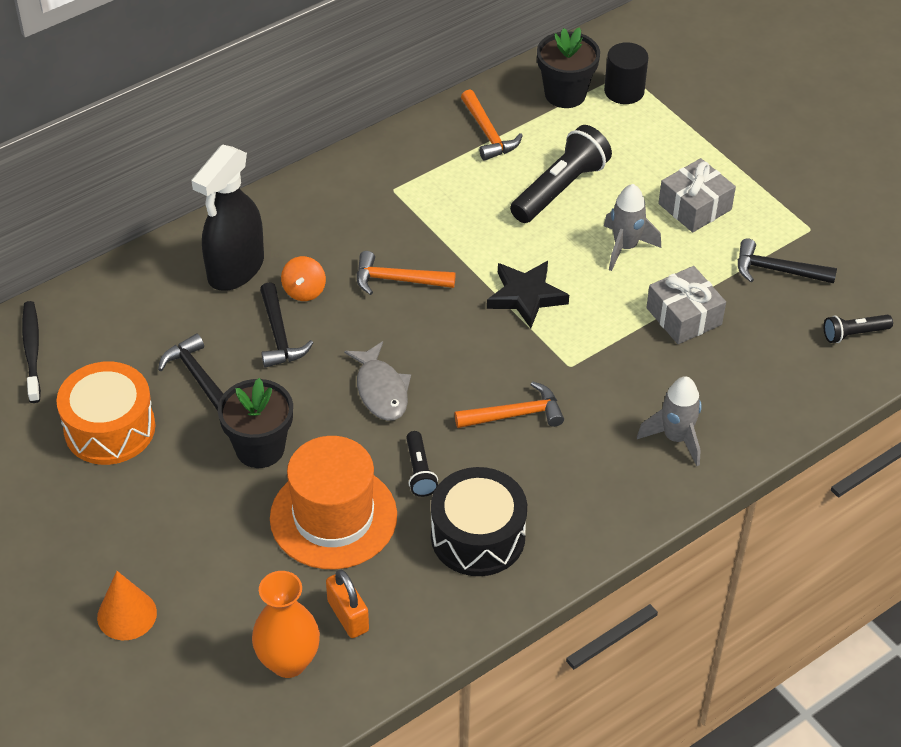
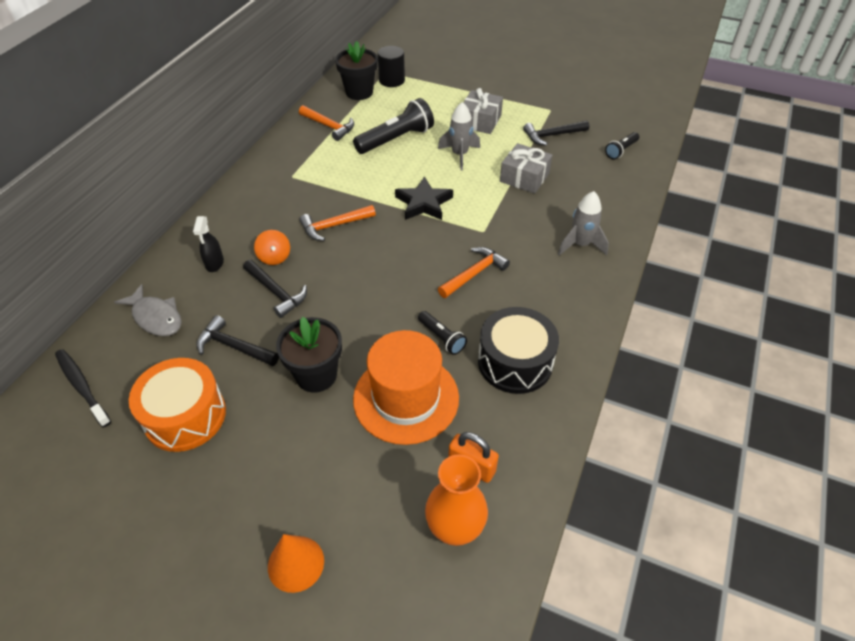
camera: 30 degrees left, 0 degrees up
(235, 269) = (214, 264): black spray bottle -> black spray bottle, size x0.48
(381, 390) = (375, 297): grey fish -> grey fish (156, 317)
(560, 189) = (396, 139): black flashlight -> black flashlight turned 45 degrees clockwise

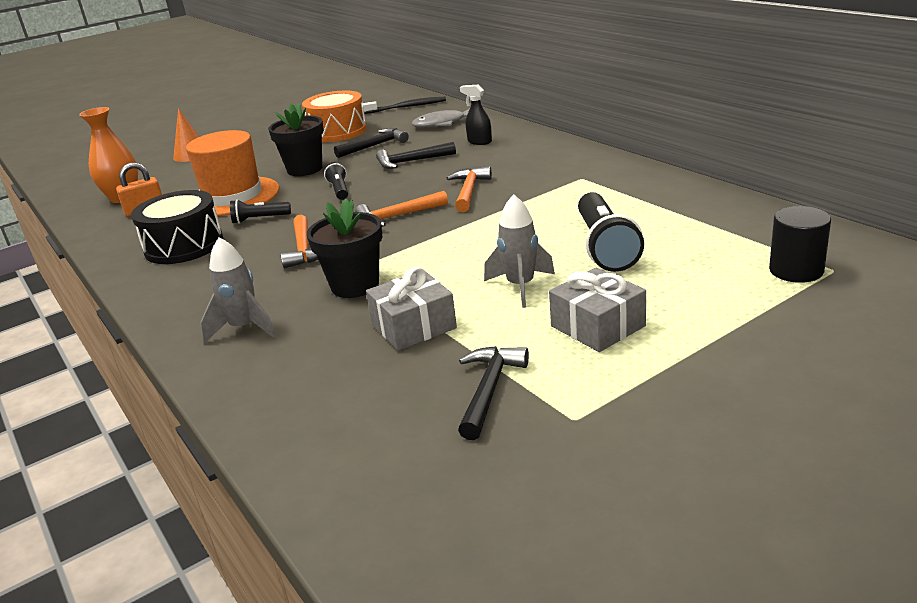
camera: 125 degrees right, 20 degrees down
(274, 257) = (457, 163): orange spinning top -> none
(329, 126) = (677, 207): orange hammer -> orange hammer (397, 216)
(359, 92) = (766, 238): black flower pot -> black flower pot (355, 285)
(424, 203) = (448, 242): black star -> none
(621, 150) = (367, 458): black flashlight -> black flashlight (339, 190)

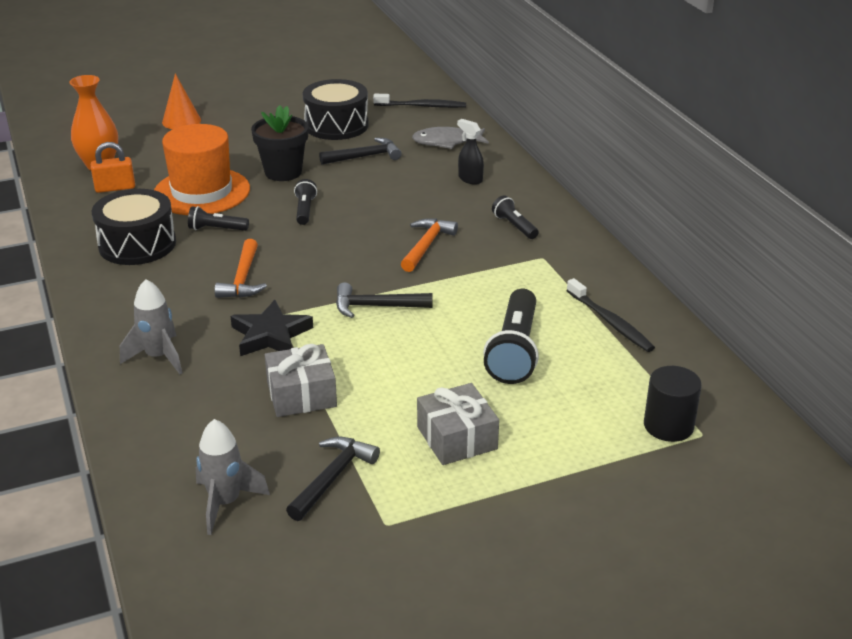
camera: 10 degrees right, 5 degrees up
(337, 131) = (336, 125): orange drum -> black drum
(355, 285) = (270, 335): black flower pot -> black star
(397, 216) = (344, 260): orange hammer -> none
(411, 162) = (390, 189): black hammer -> black hammer (376, 306)
(520, 286) = (414, 376): grey rocket -> grey rocket (225, 503)
(541, 163) = (514, 226): none -> black flashlight
(677, 208) = (610, 322): none -> black toothbrush

